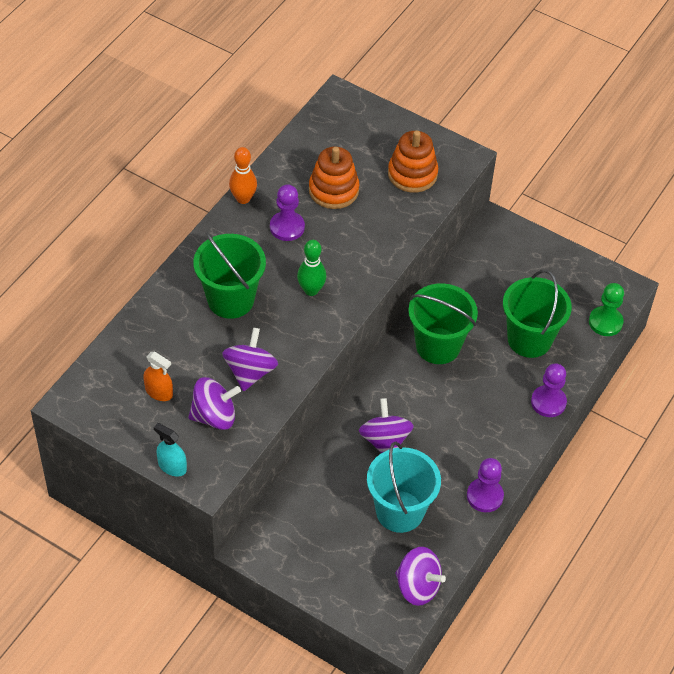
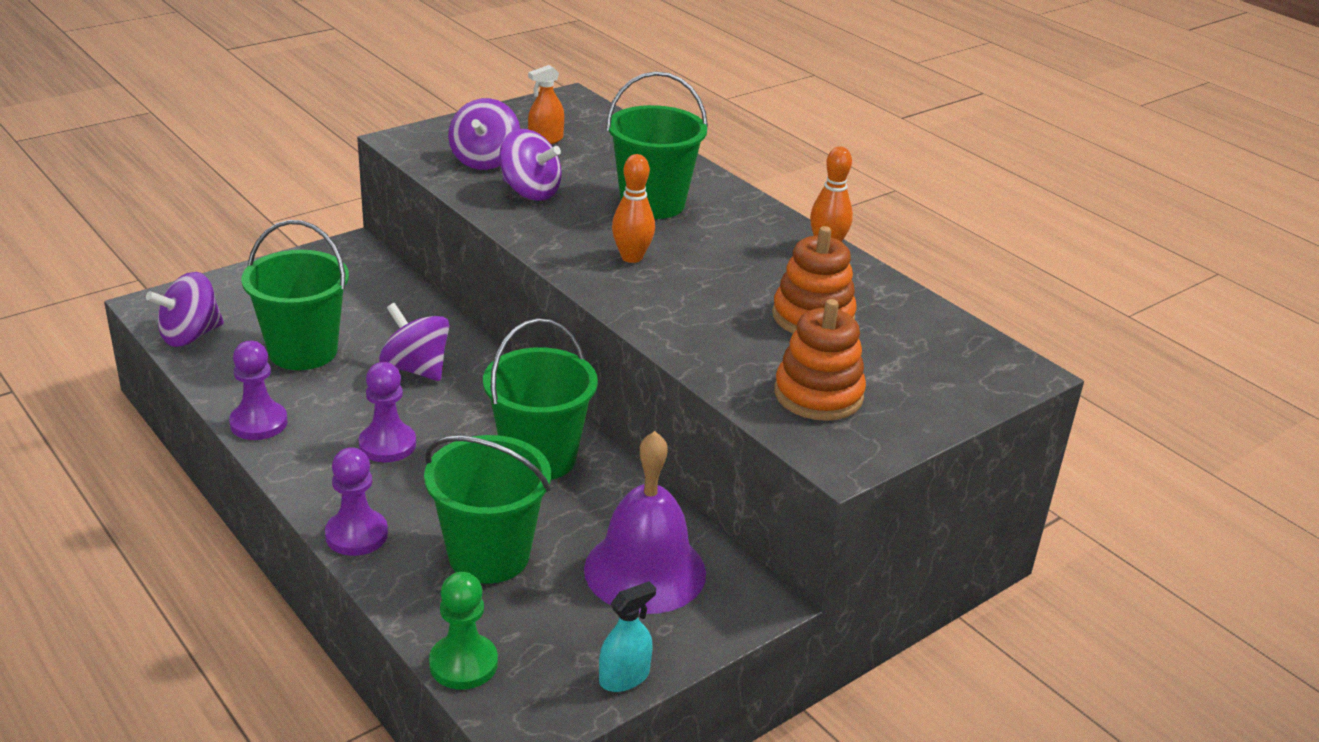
camera: 110 degrees right, 20 degrees down
(172, 466) = (440, 128): turquoise spray bottle -> turquoise spray bottle (624, 677)
(287, 227) = (756, 266): purple pawn -> purple pawn (387, 445)
(311, 290) = (631, 257): green bowling pin -> orange bowling pin
(385, 440) = (416, 369): purple spinning top -> purple spinning top turned 150 degrees counterclockwise
(399, 511) = (303, 351): turquoise bucket -> green bucket
(501, 273) = (645, 570): none -> purple bell

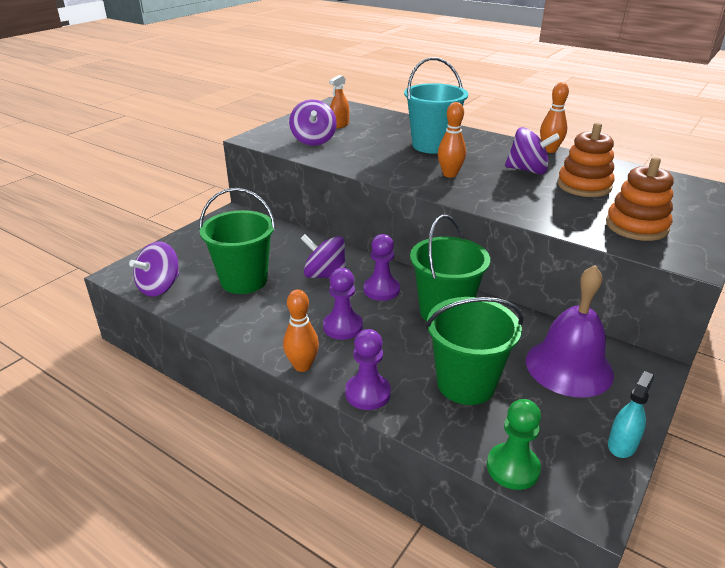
camera: 15 degrees left, 0 degrees up
(259, 423) = (245, 333): purple pawn -> purple pawn (381, 290)
(301, 481) = (302, 366): none -> orange bowling pin
(530, 192) = (356, 151): purple spinning top -> purple spinning top (528, 170)
(652, 203) = (432, 145): green bucket -> turquoise bucket

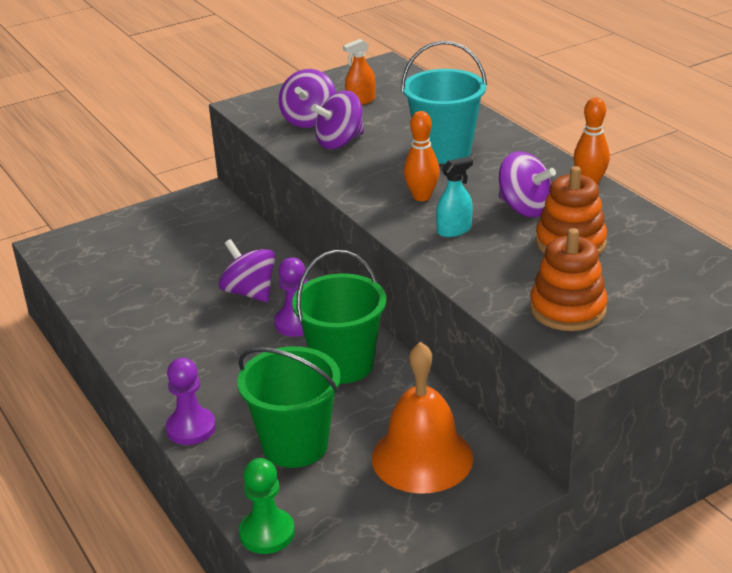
camera: 25 degrees right, 0 degrees up
(160, 287) = (75, 269): purple spinning top -> purple spinning top (339, 142)
(244, 280) = (161, 280): green bucket -> none
(302, 366) = (151, 385): orange bowling pin -> none
(343, 327) = (221, 355): purple pawn -> none
(569, 367) = (422, 457): purple bell -> orange bell
(622, 444) = (397, 545): turquoise spray bottle -> turquoise spray bottle (454, 230)

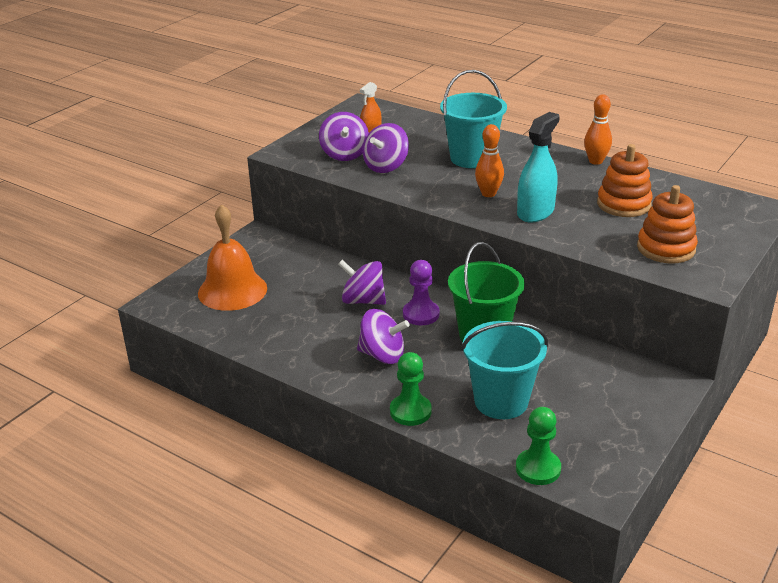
camera: 25 degrees left, 0 degrees up
(191, 428) = (410, 411): purple pawn -> green pawn
(295, 445) = (501, 401): green bucket -> turquoise bucket
(422, 457) = (598, 384): orange bell -> orange bell (232, 290)
(454, 230) = (535, 212): turquoise spray bottle -> turquoise spray bottle, size x1.65
(524, 208) = (569, 187): purple spinning top -> purple spinning top (382, 355)

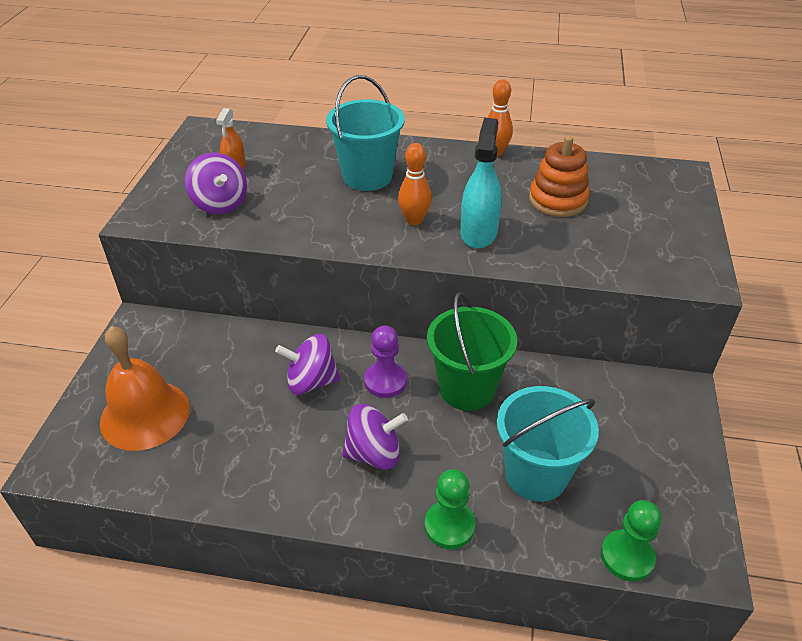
camera: 25 degrees left, 10 degrees up
(386, 166) = (278, 209): purple spinning top -> none
(666, 248) = (635, 246): orange stacking toy -> none

